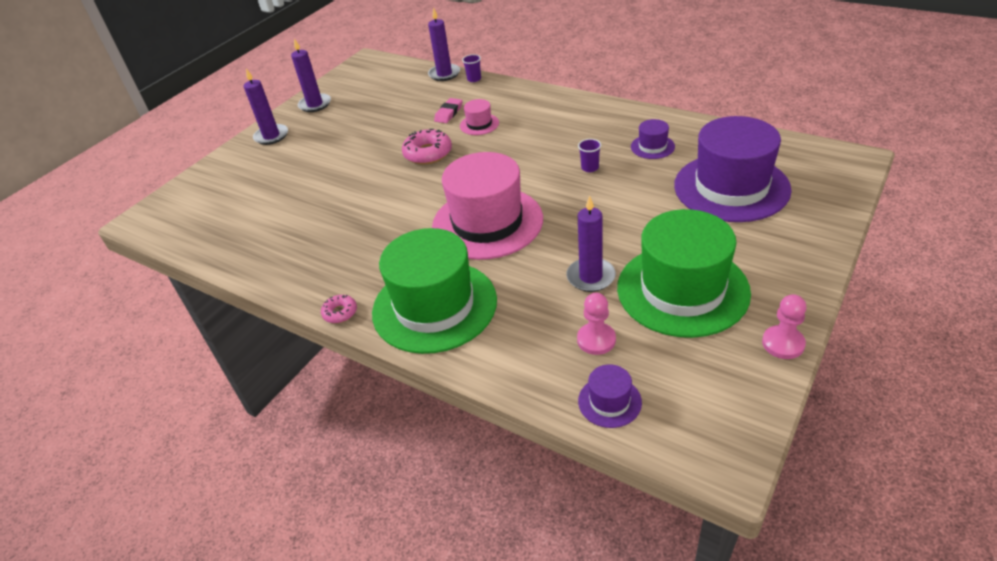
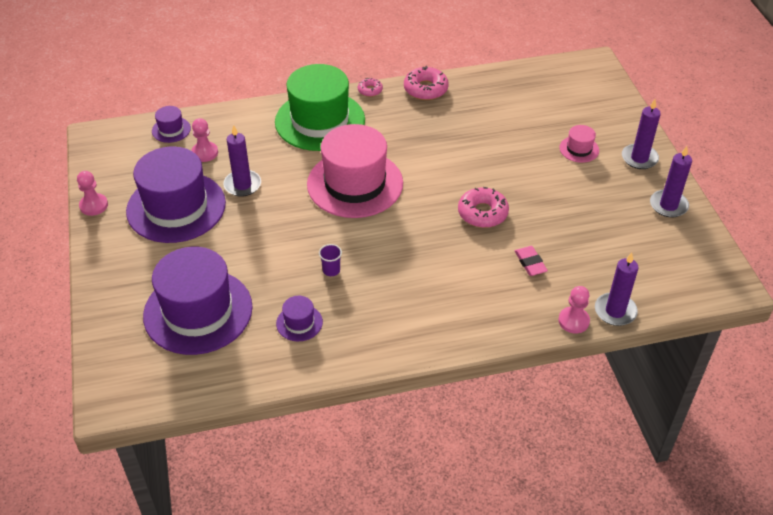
camera: 130 degrees right, 5 degrees up
(294, 280) = (425, 89): none -> pink donut
(474, 79) = (573, 321): purple cup -> pink pawn
(479, 124) = (483, 265): pink hat -> pink hat (579, 149)
(682, 289) = (176, 207): green hat -> purple hat

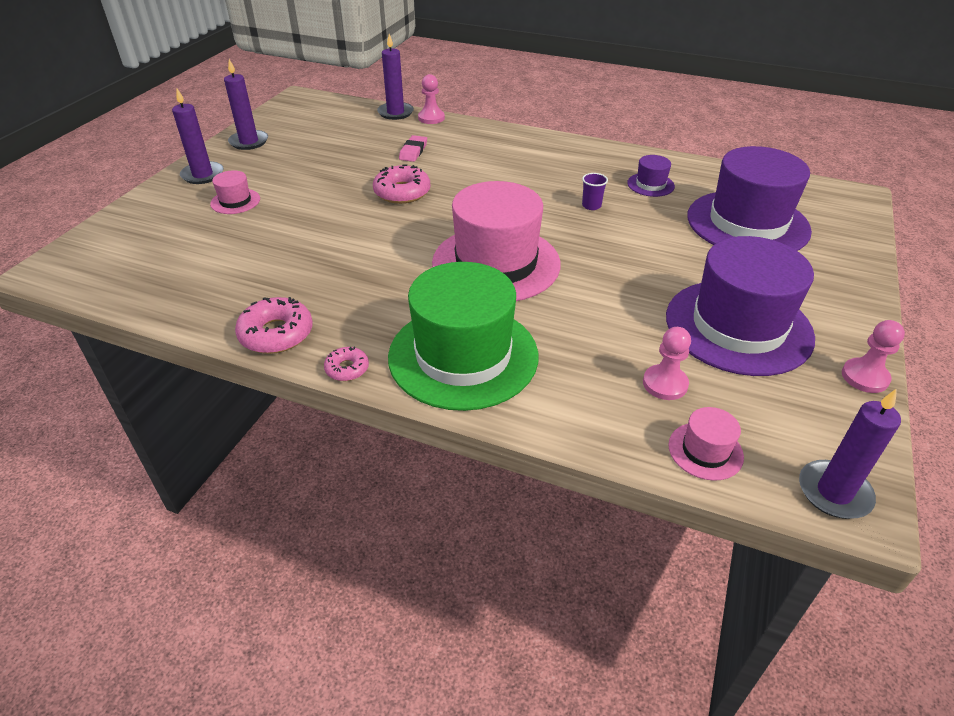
camera: 145 degrees left, 5 degrees down
(171, 130) = (705, 451): purple hat -> pink hat
(242, 185) = (634, 317): purple candle -> purple candle (834, 492)

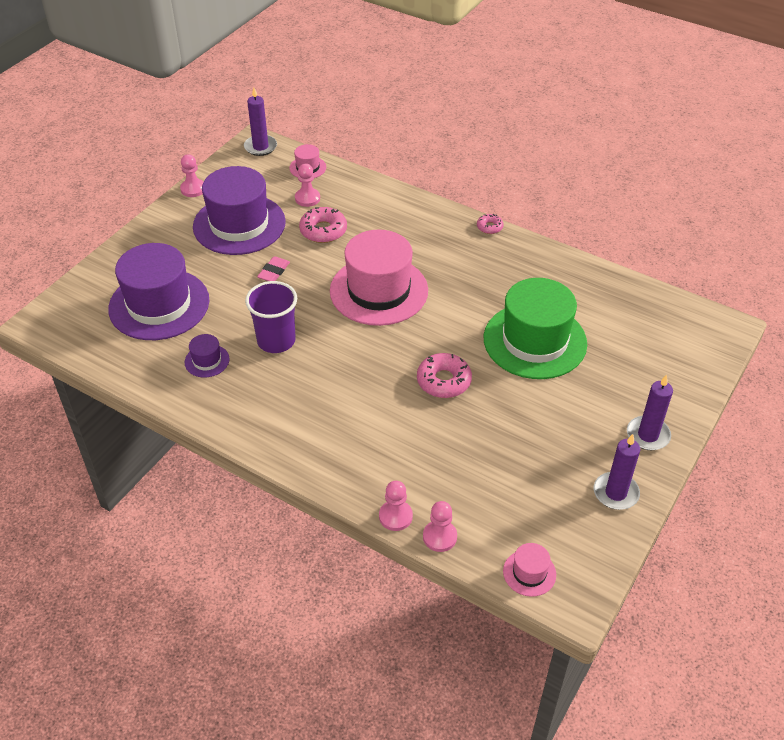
camera: 170 degrees left, 5 degrees up
(235, 201) = (601, 389): pink hat -> pink hat (529, 573)
(276, 334) = (537, 254): pink donut -> pink donut (323, 230)
(395, 113) = (439, 537): purple candle -> pink pawn
(413, 151) = (426, 446): pink eraser -> pink eraser (274, 272)
(463, 356) = (418, 226): green hat -> green hat (535, 341)
(591, 206) = (276, 341): purple cup -> purple cup, size x2.21

